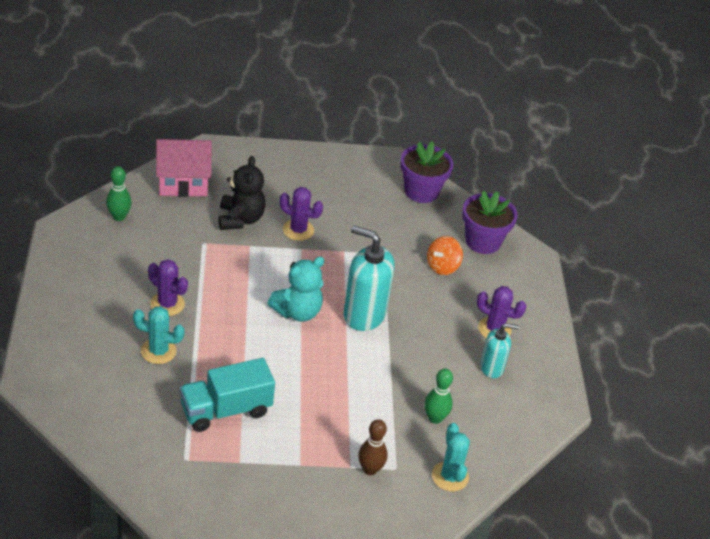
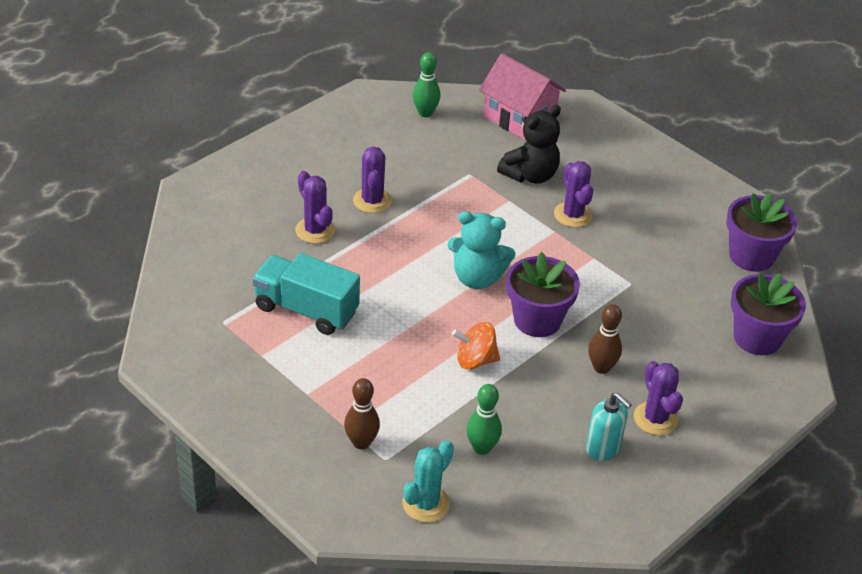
camera: 50 degrees right, 0 degrees up
(158, 351) = (315, 230): turquoise cactus -> purple cactus
(364, 314) = (537, 320): turquoise soap dispenser -> purple flower pot
(432, 319) = (601, 367): none -> brown bowling pin
(442, 266) = (678, 332): orange spinning top -> orange spinning top (475, 360)

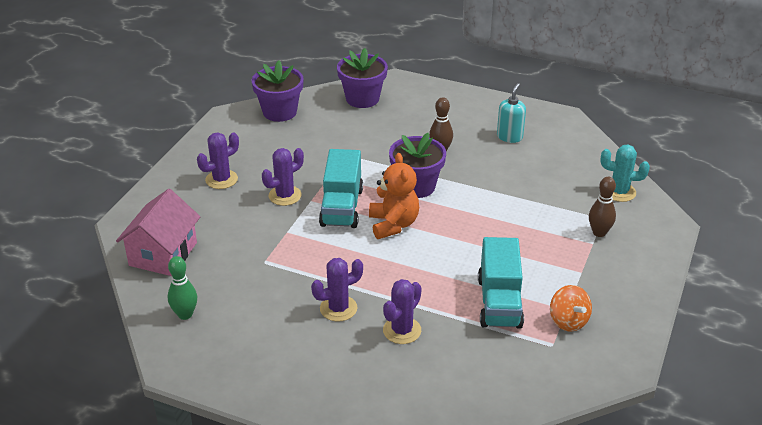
camera: 110 degrees left, 5 degrees down
(475, 360) = (479, 204): orange spinning top -> orange spinning top (568, 321)
(477, 278) = (393, 224): turquoise teddy bear -> orange teddy bear
(482, 448) = (554, 182): green bowling pin -> none
(529, 249) = (341, 207): none -> turquoise truck
(530, 175) = (246, 228): black teddy bear -> none
(655, 418) = (467, 123): purple cactus -> purple cactus (221, 179)

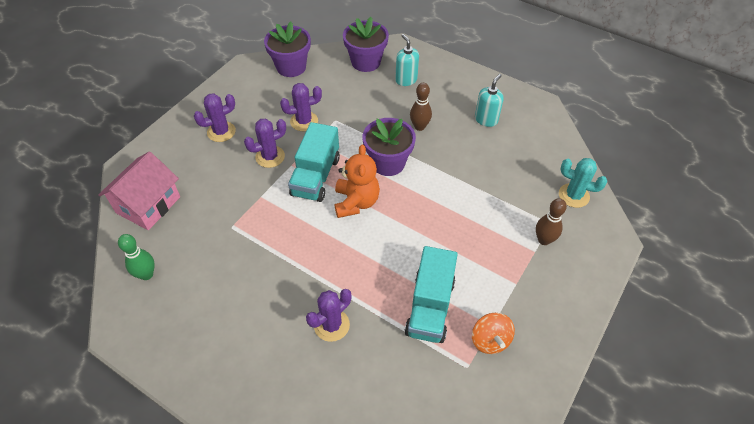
camera: 10 degrees right, 15 degrees up
(338, 308) = (281, 290): purple cactus -> purple cactus (304, 121)
(412, 110) = (406, 80): none -> turquoise soap dispenser

